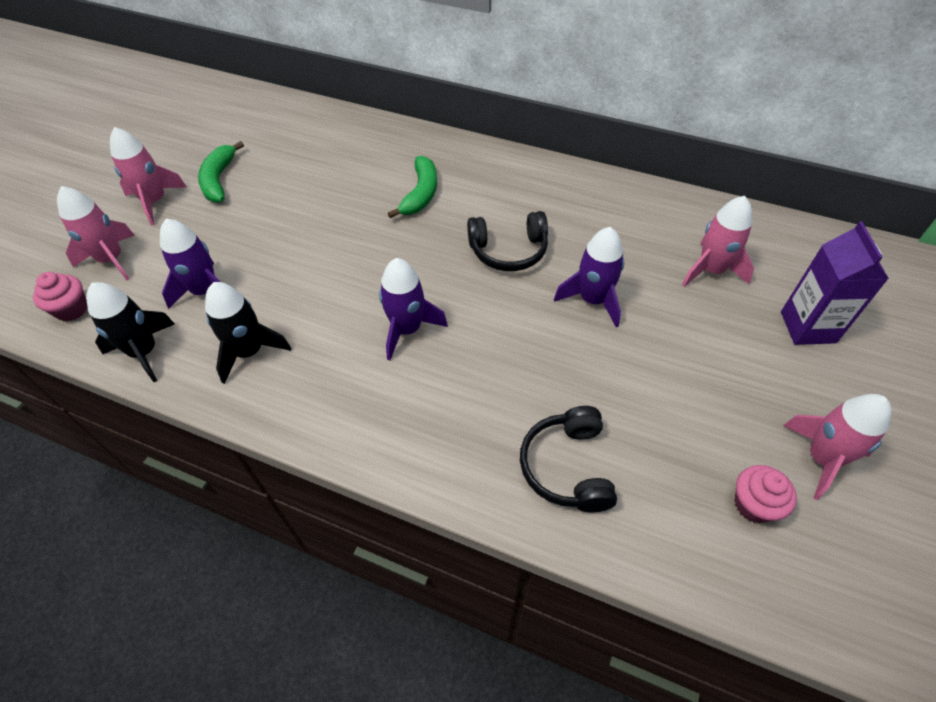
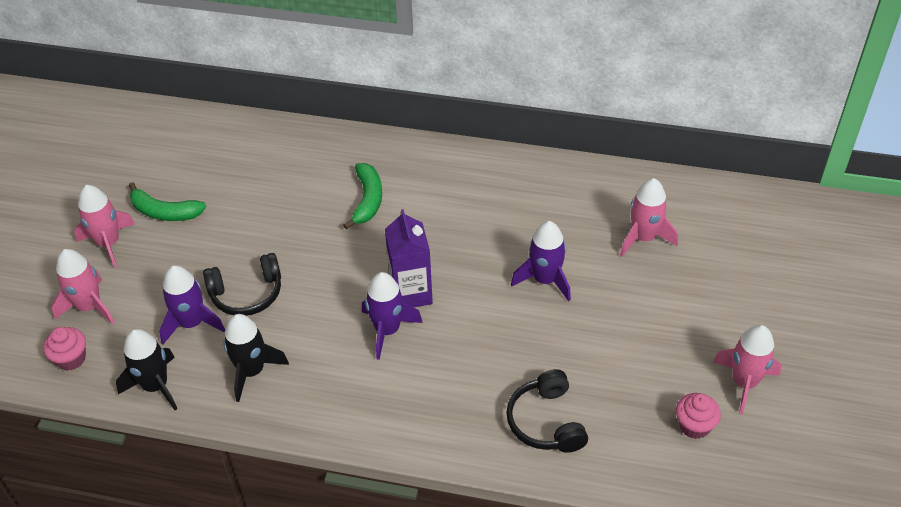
camera: 10 degrees left, 5 degrees down
(219, 180) = (165, 212): green banana -> green banana turned 60 degrees counterclockwise
(508, 251) = (462, 245): black headphones -> black headphones (247, 294)
(808, 327) = (728, 277): purple carton -> purple carton (411, 293)

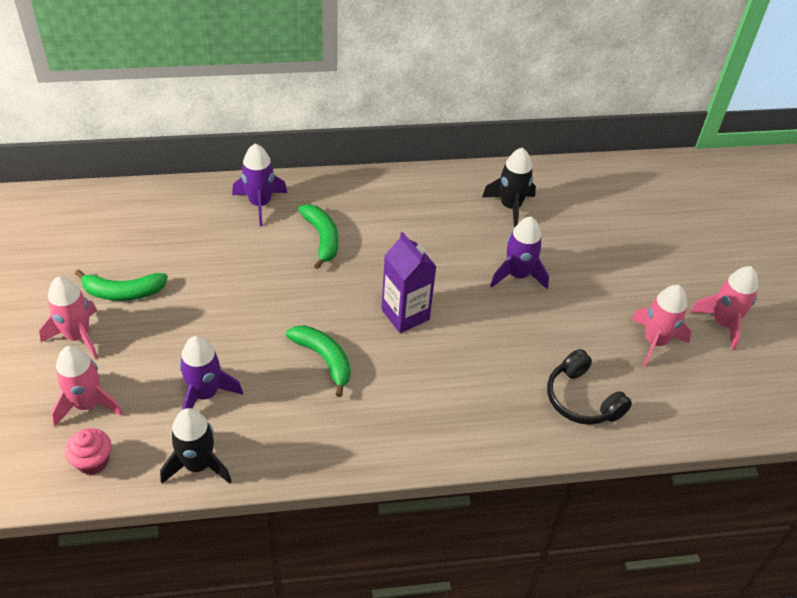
camera: 25 degrees left, 0 degrees up
(247, 294) = (247, 352): black headphones -> none
(252, 371) = (289, 425): black rocket -> black rocket (510, 206)
(313, 318) = (324, 359): none -> green banana
(387, 330) = (400, 353): purple rocket -> purple rocket (260, 204)
(643, 238) = (581, 220): pink rocket -> pink rocket (654, 341)
(694, 426) = (703, 370): pink cupcake -> none

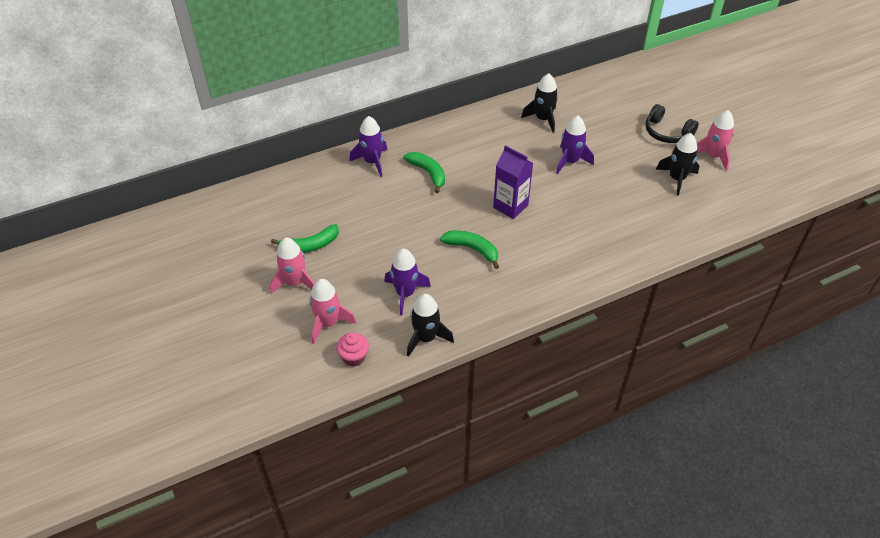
camera: 15 degrees left, 0 degrees up
(581, 399) = (649, 226): black headphones -> black headphones (667, 133)
(654, 341) = (676, 179): pink rocket -> black rocket

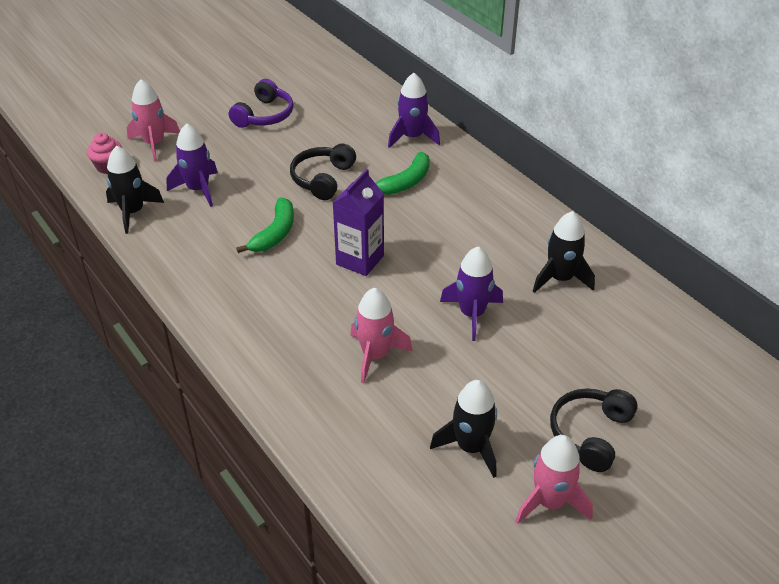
camera: 80 degrees right, 5 degrees down
(295, 283) = (209, 115): pink rocket -> pink rocket (375, 355)
(310, 245) = (264, 115): green banana -> purple headphones
(412, 217) = (322, 179): none -> black headphones

